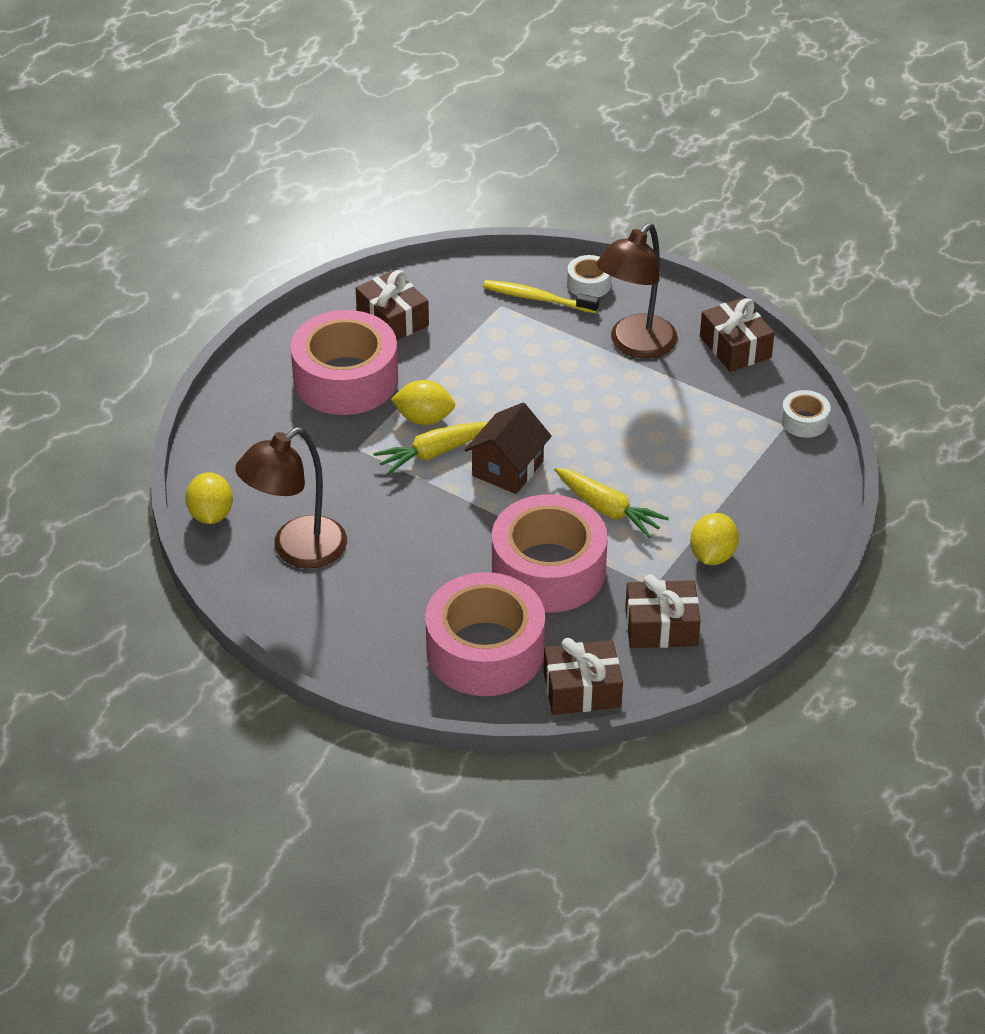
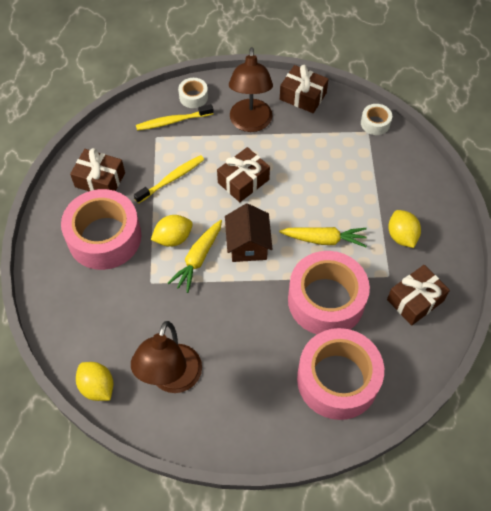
camera: 35 degrees left, 15 degrees up
(479, 358) = (171, 179): none -> yellow toothbrush
(582, 690) = (410, 371): brown gift -> brown gift (243, 181)

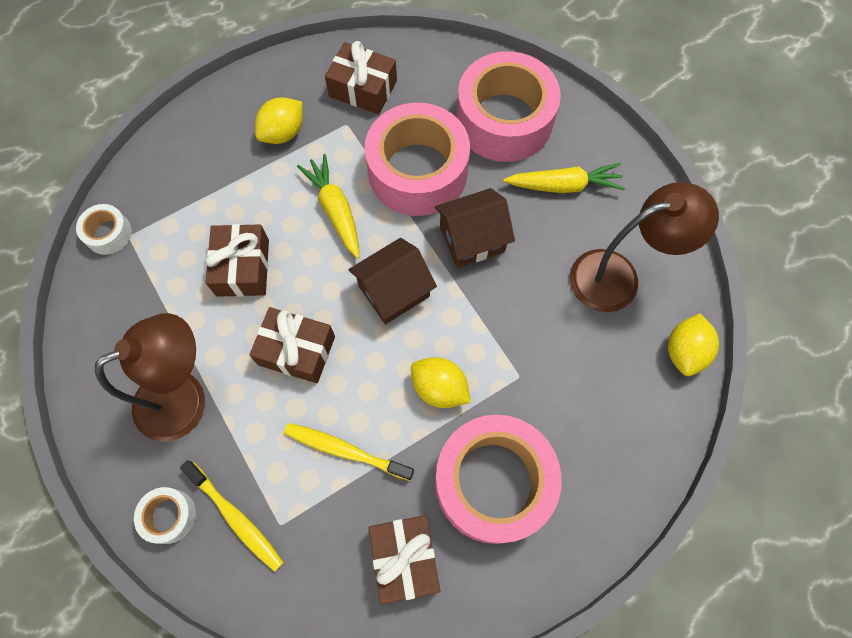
camera: 120 degrees left, 10 degrees up
(198, 259) = (450, 339): yellow carrot -> yellow carrot (564, 185)
(255, 306) = (472, 239): none -> brown house
(303, 96) = (96, 351): brown gift -> brown gift (243, 267)

